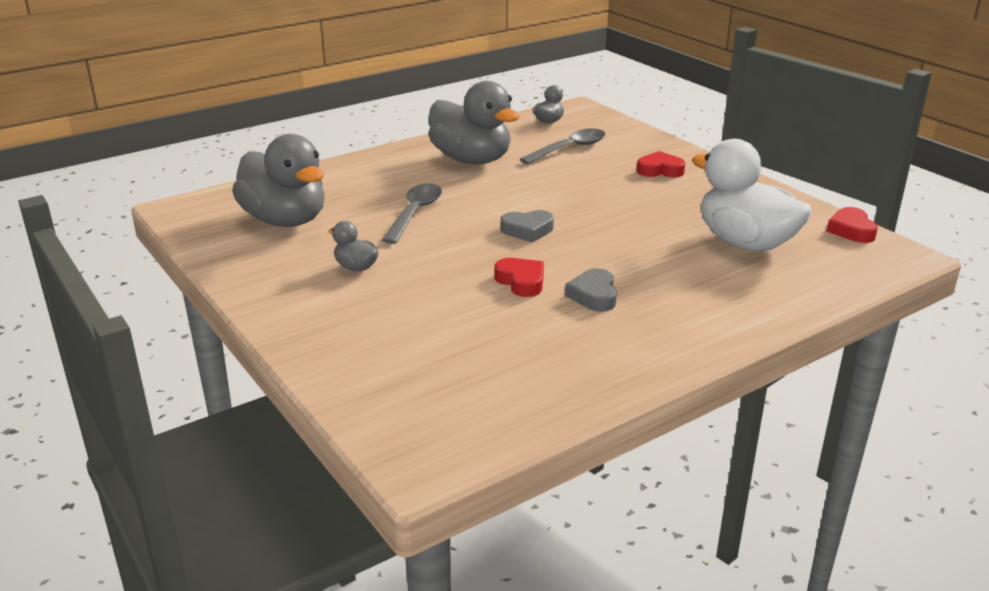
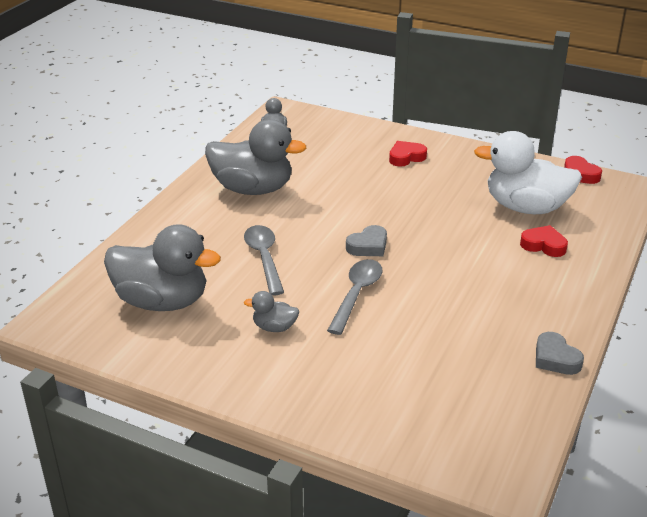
camera: 30 degrees left, 5 degrees up
(521, 281) = (412, 295): red heart -> red heart (543, 245)
(569, 149) = (318, 155): grey spoon -> grey spoon (356, 295)
(593, 295) = (473, 290): grey heart -> grey heart (555, 358)

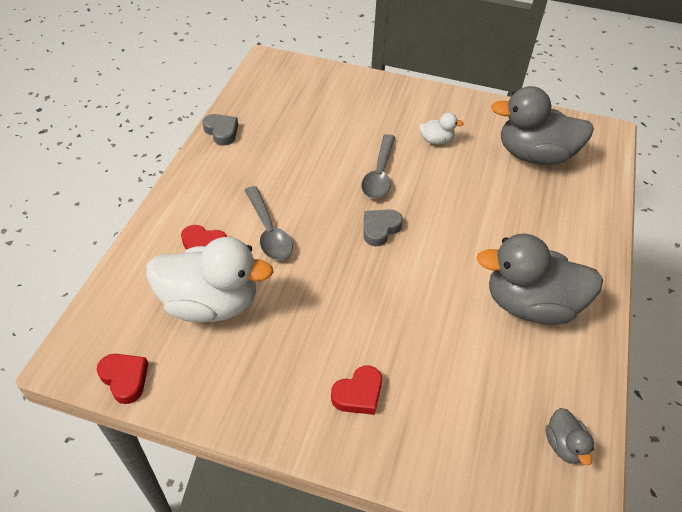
camera: 170 degrees right, 15 degrees up
(264, 258) = (472, 205): grey spoon -> grey spoon (268, 231)
(274, 327) = (436, 140): grey duck -> white duck

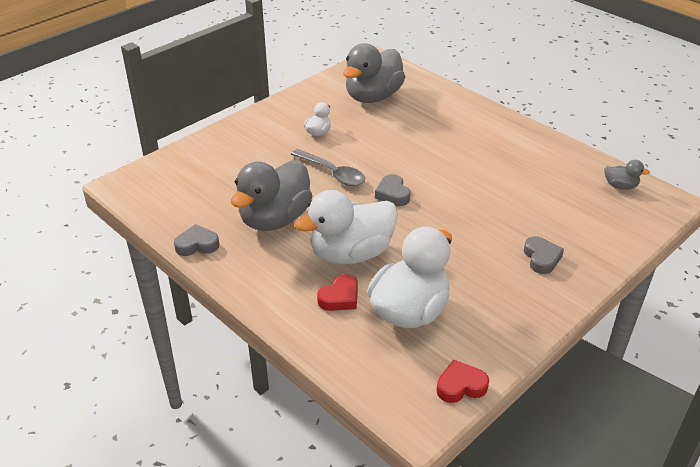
camera: 60 degrees left, 10 degrees down
(268, 231) = (351, 253): grey spoon -> white duck
(358, 394) = (541, 258): red heart -> grey heart
(530, 305) = (508, 155): grey duck -> grey duck (275, 219)

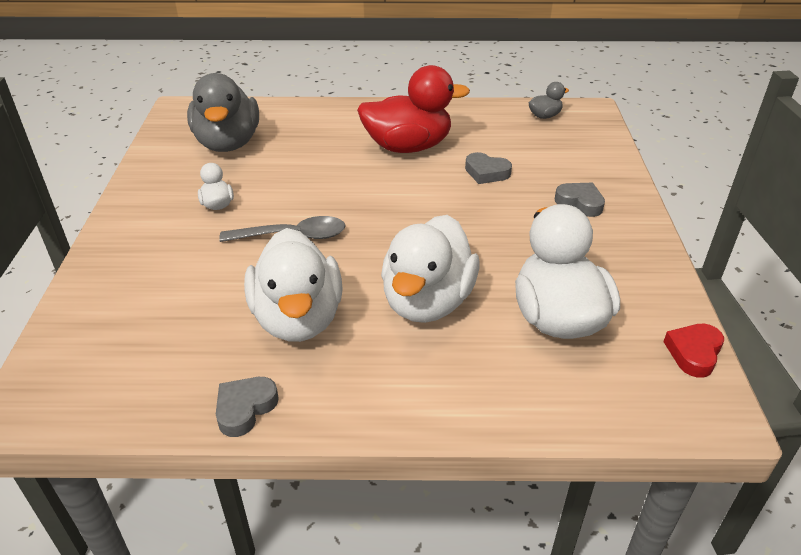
camera: 45 degrees left, 0 degrees up
(275, 219) = (298, 319): grey duck -> white duck
(340, 297) = (482, 351): red heart -> none
(392, 194) = (382, 222): grey heart -> grey heart (486, 172)
(480, 156) = (408, 147): none -> red duck

